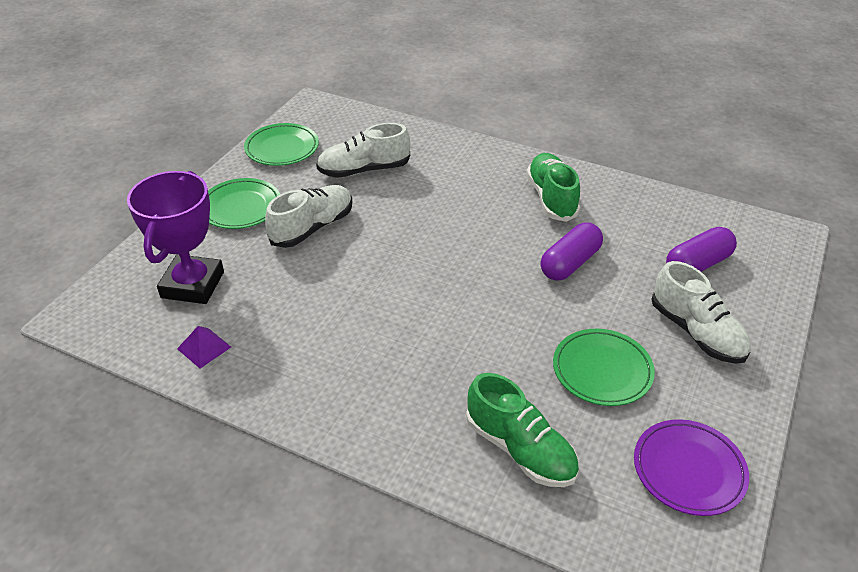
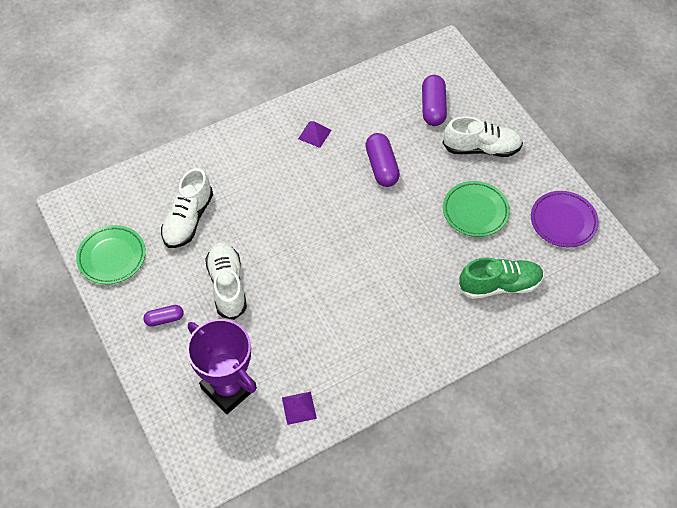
camera: 55 degrees left, 15 degrees up
(241, 207) = (164, 319): green plate -> purple capsule
(551, 198) = (314, 134): green shoe -> purple pyramid

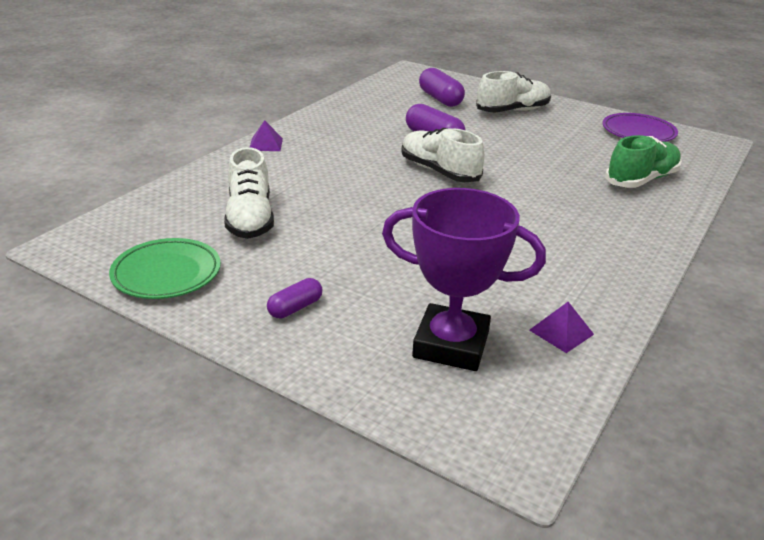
camera: 30 degrees left, 25 degrees down
(227, 286) = (353, 256): white shoe -> white shoe (439, 171)
(314, 134) = (341, 133): purple pyramid -> purple pyramid (266, 144)
(475, 211) = (556, 144): green plate -> none

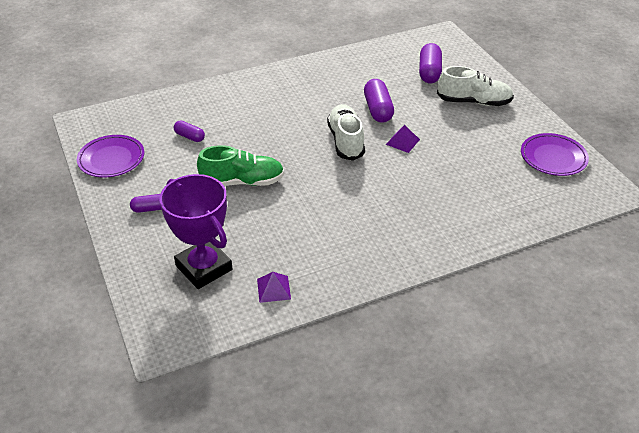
camera: 35 degrees right, 10 degrees up
(166, 274) = (111, 159): green plate -> purple plate
(250, 218) = (189, 137): white shoe -> purple capsule
(266, 144) = (258, 78): purple pyramid -> purple pyramid (402, 142)
(641, 180) = (488, 202): green shoe -> green shoe (242, 182)

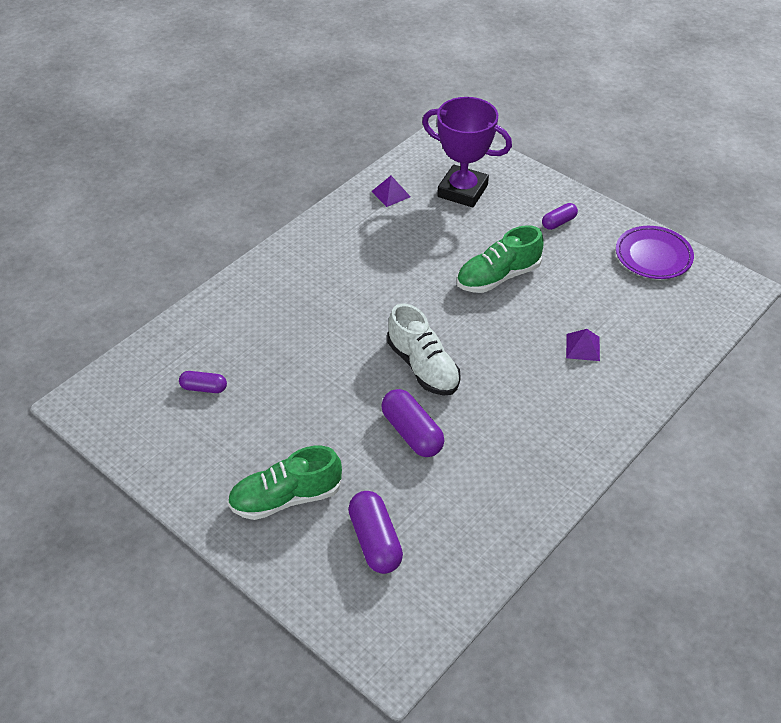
camera: 155 degrees right, 5 degrees up
(189, 137) = (603, 310): purple capsule -> purple capsule (204, 388)
(402, 142) = (354, 390): purple pyramid -> purple pyramid (582, 347)
(474, 102) = (286, 498): white shoe -> green shoe
(553, 158) = (156, 431): purple plate -> none

